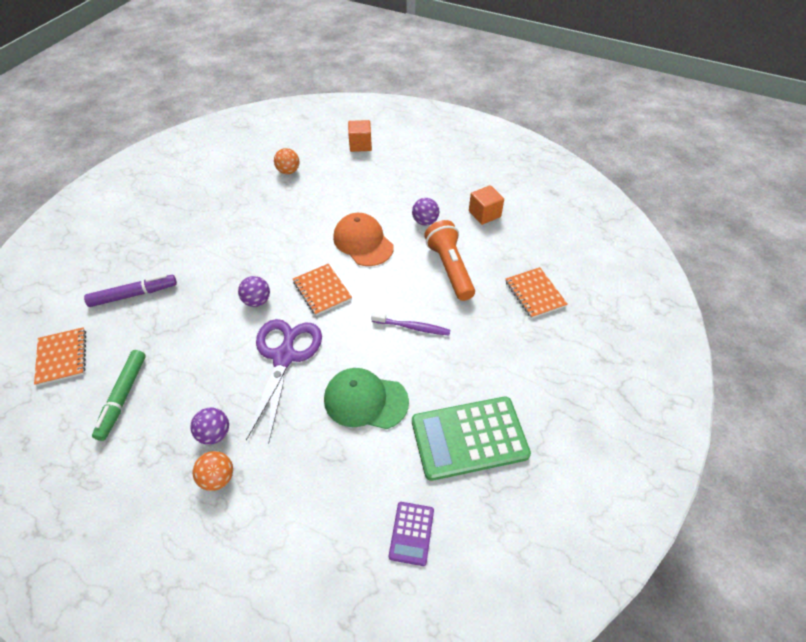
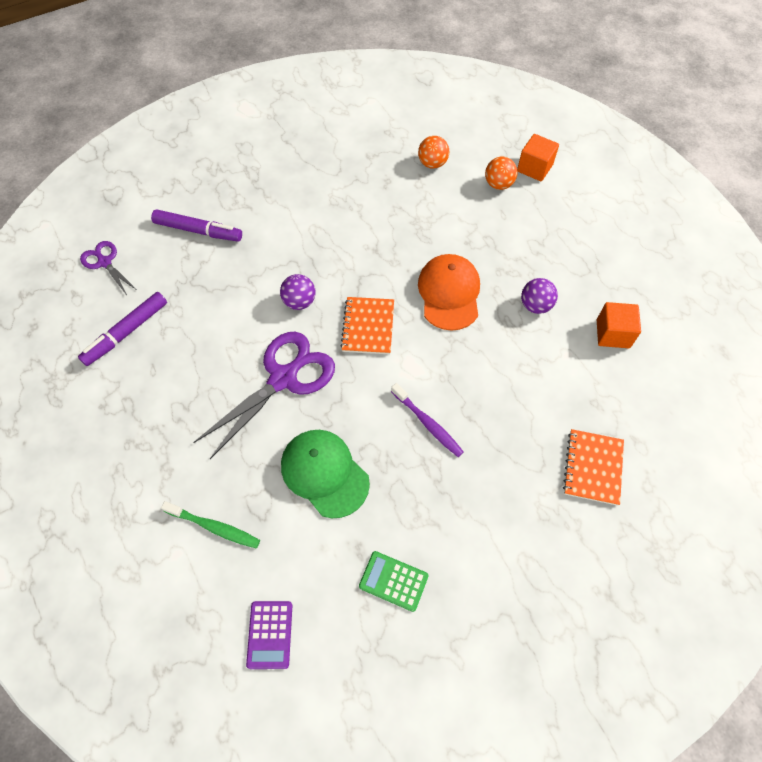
camera: 35 degrees right, 10 degrees up
(62, 357) = (105, 262): orange notebook -> purple scissors
(123, 397) = (126, 333): green marker -> purple marker
(214, 434) = (174, 418): purple ball -> none
(218, 478) = (150, 462): orange ball -> orange ball (498, 184)
(309, 489) = (214, 527): none -> green toothbrush
(411, 533) = (270, 634): purple calculator -> purple calculator turned 45 degrees counterclockwise
(449, 268) = (519, 379): orange flashlight -> none
(469, 438) = (393, 581): green calculator -> green calculator, size x0.49

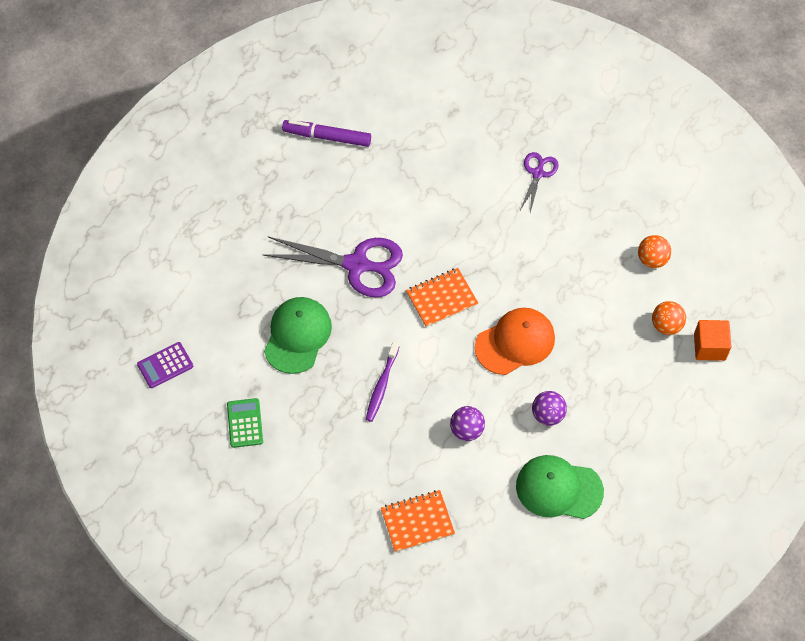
camera: 60 degrees right, 0 degrees up
(105, 262) = (377, 81): purple scissors -> purple scissors (538, 173)
(198, 231) = (451, 125): purple marker -> none
(214, 527) = (216, 288): green toothbrush -> none
(299, 302) = (432, 237): purple ball -> purple ball (466, 430)
(613, 334) = (558, 488): orange cube -> green cap

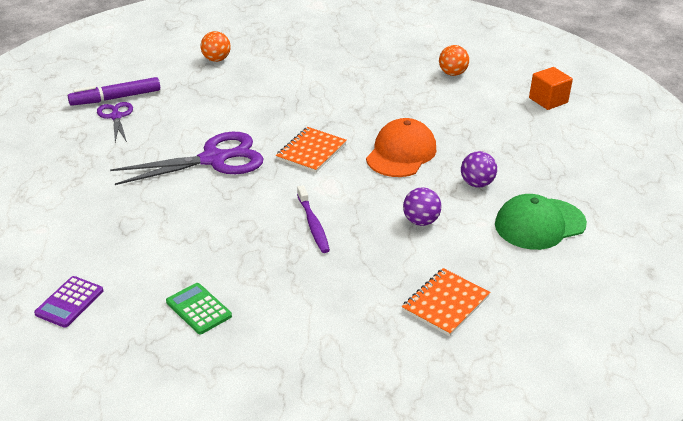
camera: 35 degrees left, 25 degrees down
(297, 336) = (198, 224): green cap -> none
(538, 173) = (317, 61): purple scissors -> purple scissors (116, 117)
(666, 325) = (504, 101): orange ball -> orange ball (216, 59)

